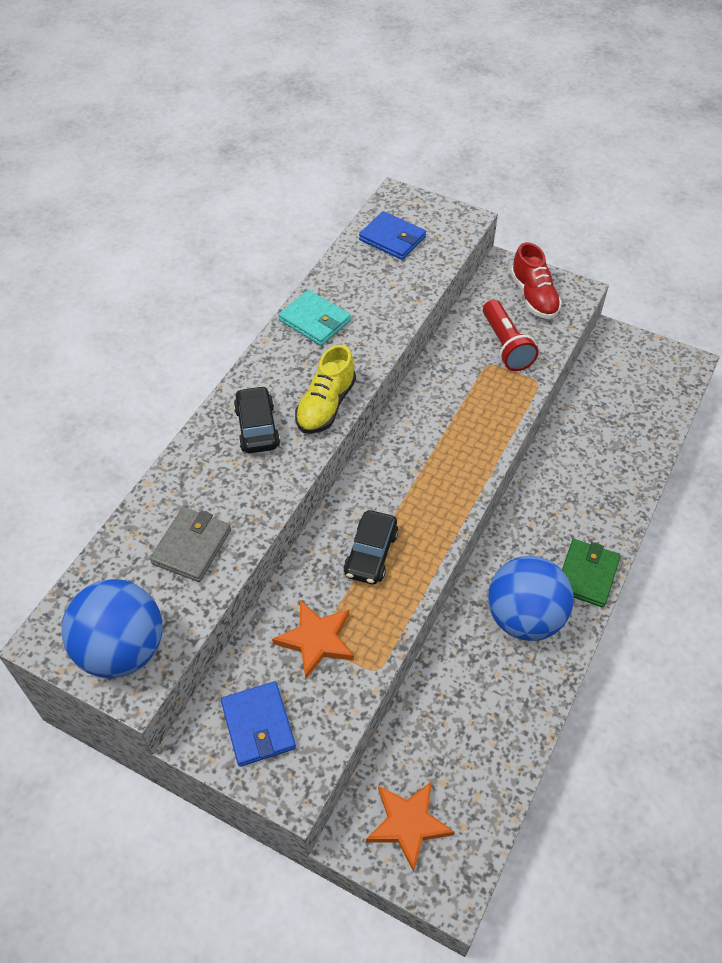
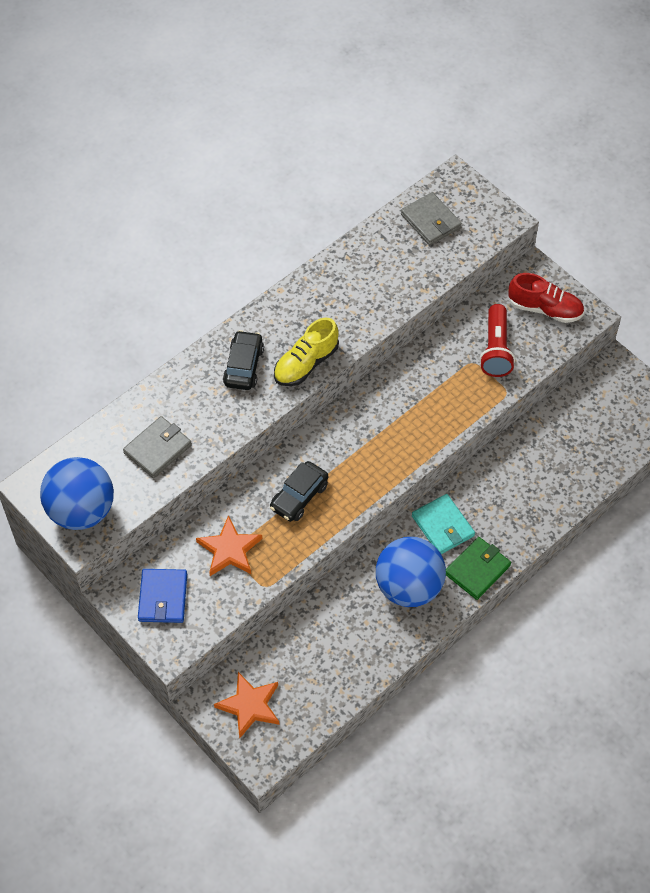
camera: 20 degrees right, 5 degrees up
(314, 321) = (329, 283): turquoise wallet -> turquoise wallet (442, 526)
(392, 238) = (430, 221): blue wallet -> grey wallet
(533, 297) = (545, 309): red shoe -> red shoe turned 75 degrees counterclockwise

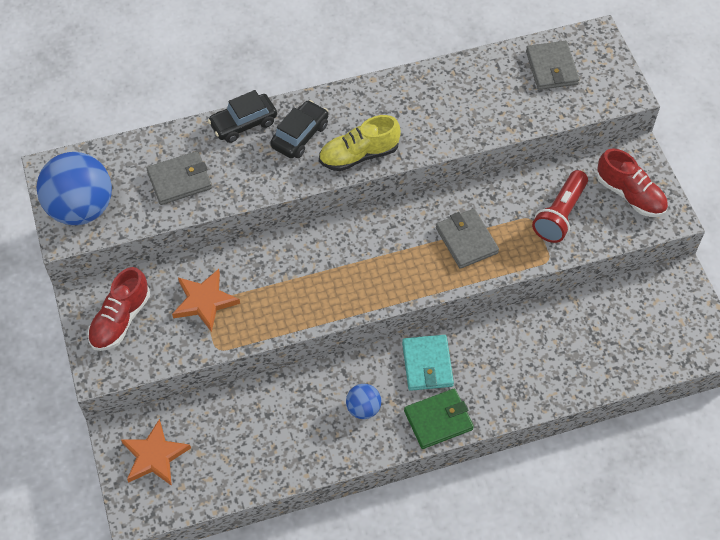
camera: 25 degrees right, 0 degrees up
(163, 597) = (120, 320): blue wallet -> red shoe
(299, 497) = (295, 279): black car -> black car (243, 124)
(409, 587) = (363, 408): blue ball -> blue ball, size x0.48
(429, 403) = (466, 240): none -> grey wallet

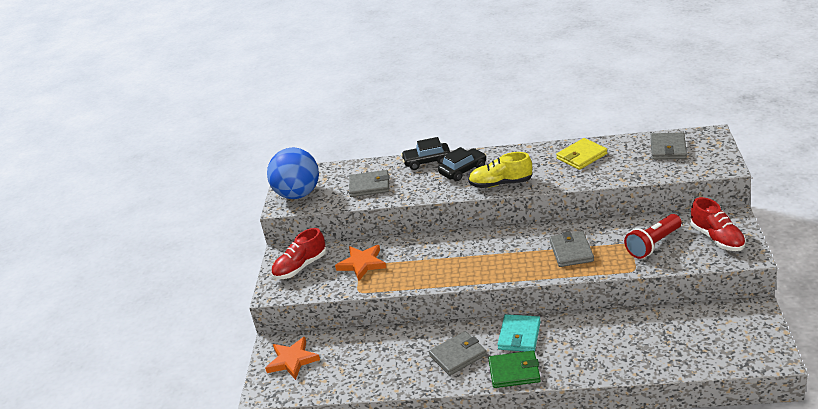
camera: 25 degrees right, 25 degrees down
(363, 408) = (458, 355): blue ball -> grey wallet
(448, 92) = (581, 156): none -> yellow wallet

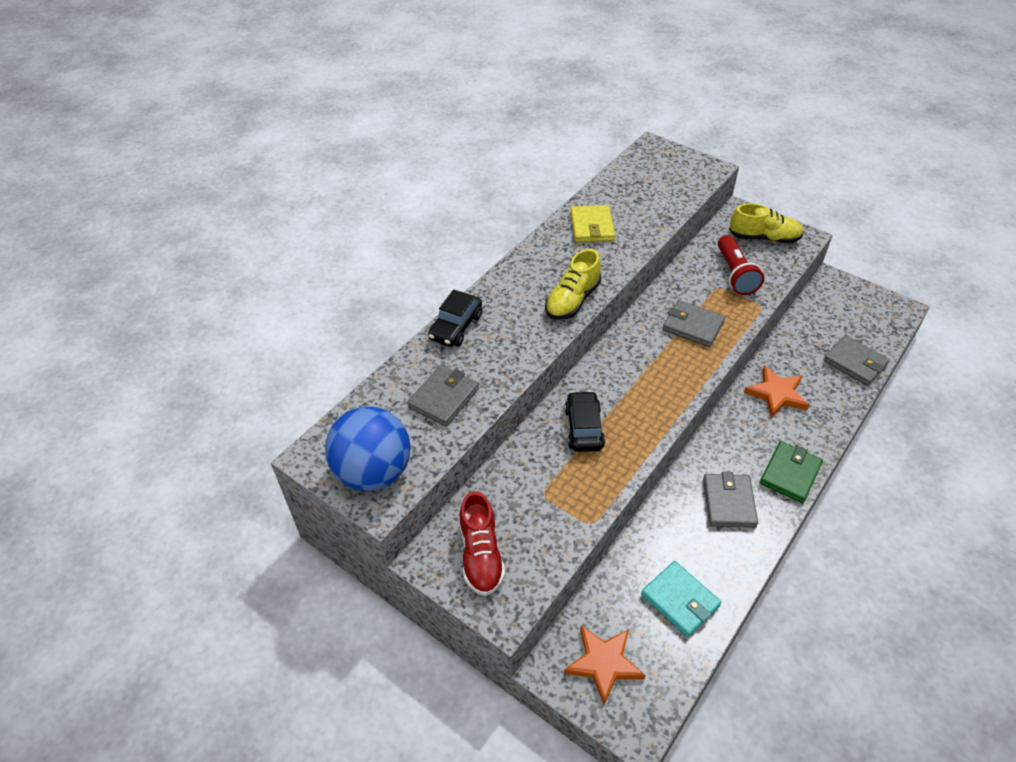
camera: 60 degrees left, 15 degrees up
(362, 264) = (540, 492): orange star -> orange star (776, 394)
(463, 170) = (511, 311): black car -> black car (583, 428)
(519, 335) = (738, 439): turquoise wallet -> turquoise wallet (680, 600)
(668, 149) = (645, 177): grey wallet -> grey wallet (855, 363)
(717, 238) = (764, 238): red shoe -> yellow shoe

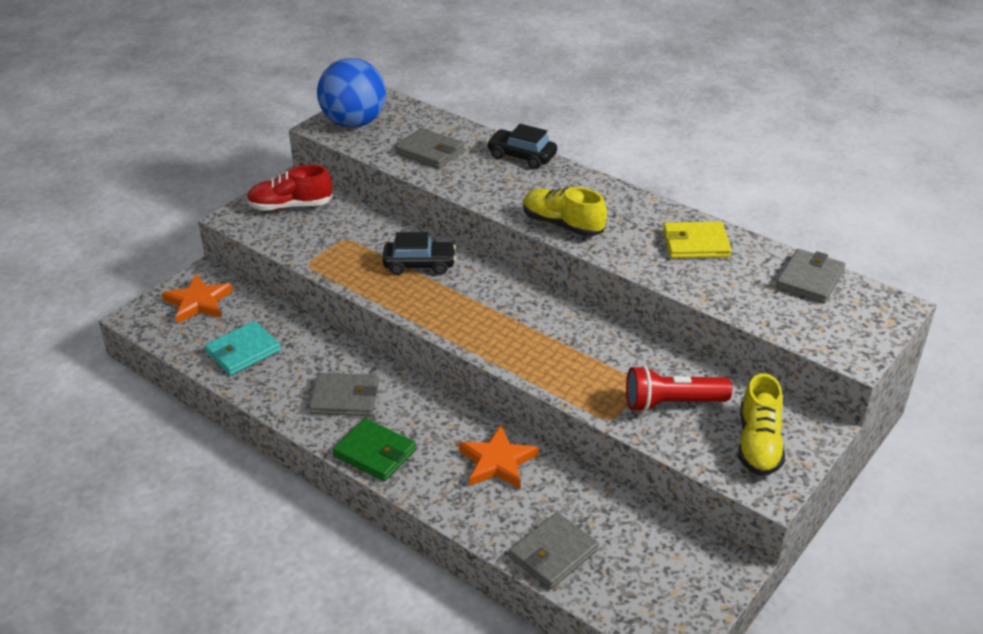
camera: 90 degrees right, 10 degrees down
(693, 326) = (569, 354): grey wallet -> grey wallet (810, 279)

